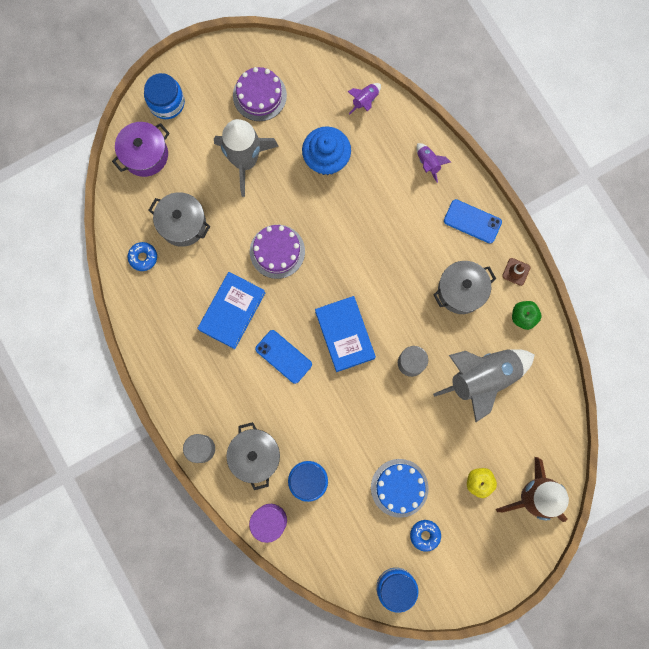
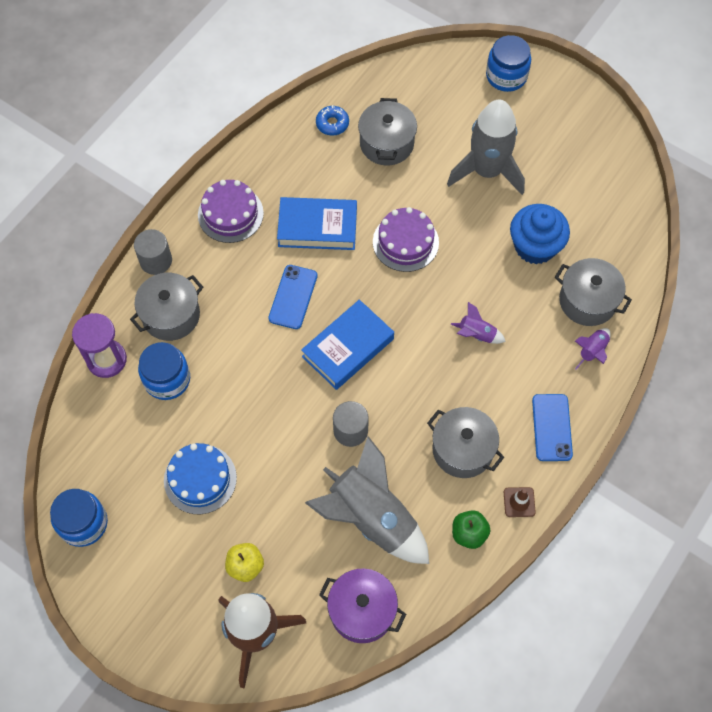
camera: 65 degrees right, 15 degrees down
(145, 155) = (440, 80): purple pot -> purple pot (362, 610)
(259, 95) = (566, 154): purple cake -> purple cake (230, 214)
(365, 101) = (624, 257): purple rocket -> purple rocket (476, 334)
(388, 145) = (587, 301): none -> grey pot
(425, 535) = (157, 530): blue donut -> none

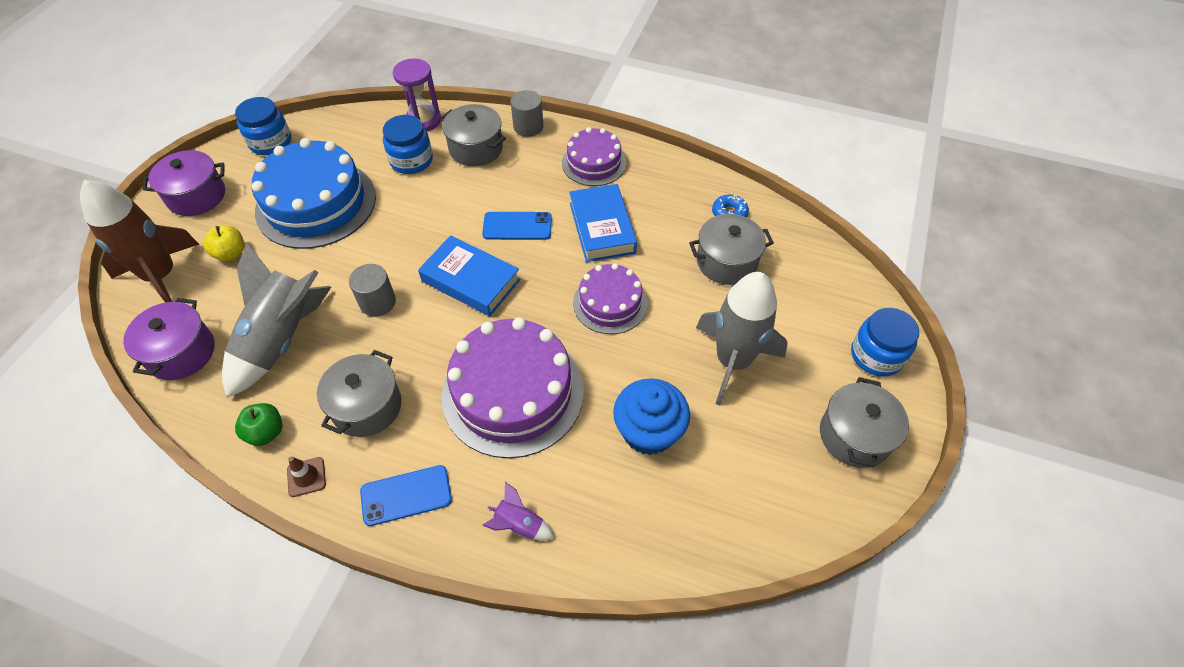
camera: 75 degrees right, 10 degrees down
(146, 604) = (197, 196): none -> purple pot
(200, 479) = (316, 203): blue cake -> blue cake, size x1.75
(476, 334) = (513, 392): purple rocket -> purple cake
(587, 301) = (590, 506): grey pot -> grey pot (855, 436)

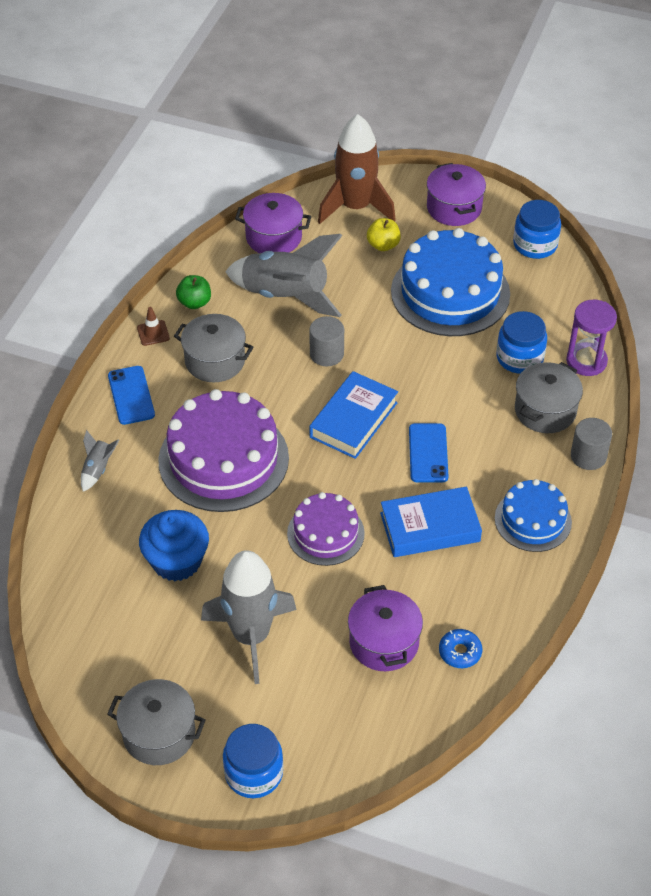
camera: 90 degrees right, 5 degrees down
(519, 525) = (98, 469): purple rocket -> grey rocket
(594, 163) = (533, 520): purple cake -> blue cake
(726, 262) = (384, 642): grey pot -> purple pot

